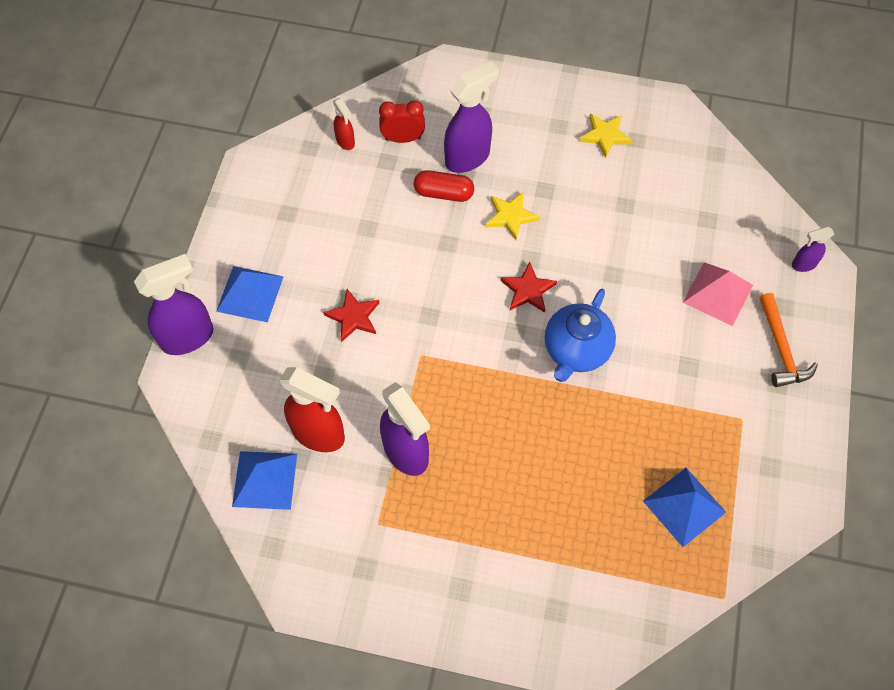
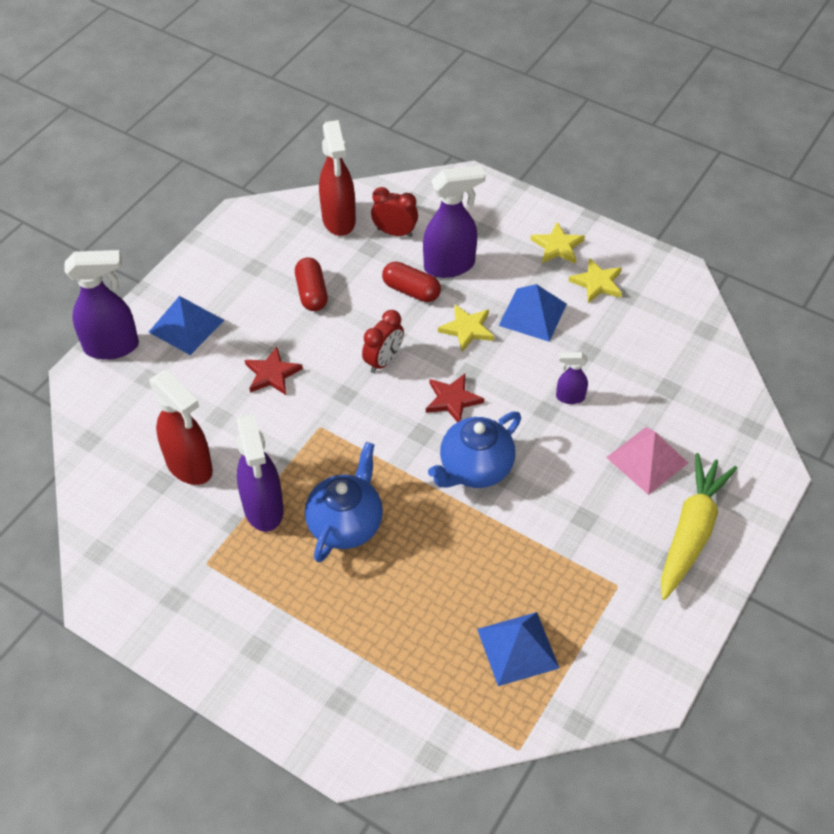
camera: 20 degrees right, 10 degrees down
(264, 480) = (120, 490): blue pyramid -> blue pyramid (532, 314)
(345, 142) = (339, 220): red spray bottle -> red spray bottle, size x1.96
(353, 223) = (312, 293): none -> red capsule
(449, 271) = (383, 361): none -> red clock
(486, 442) = (346, 524): none -> blue teapot
(555, 109) = (557, 246): none -> yellow star
(781, 348) = (691, 532): orange hammer -> yellow carrot
(803, 264) = (752, 459): purple spray bottle -> purple spray bottle (569, 397)

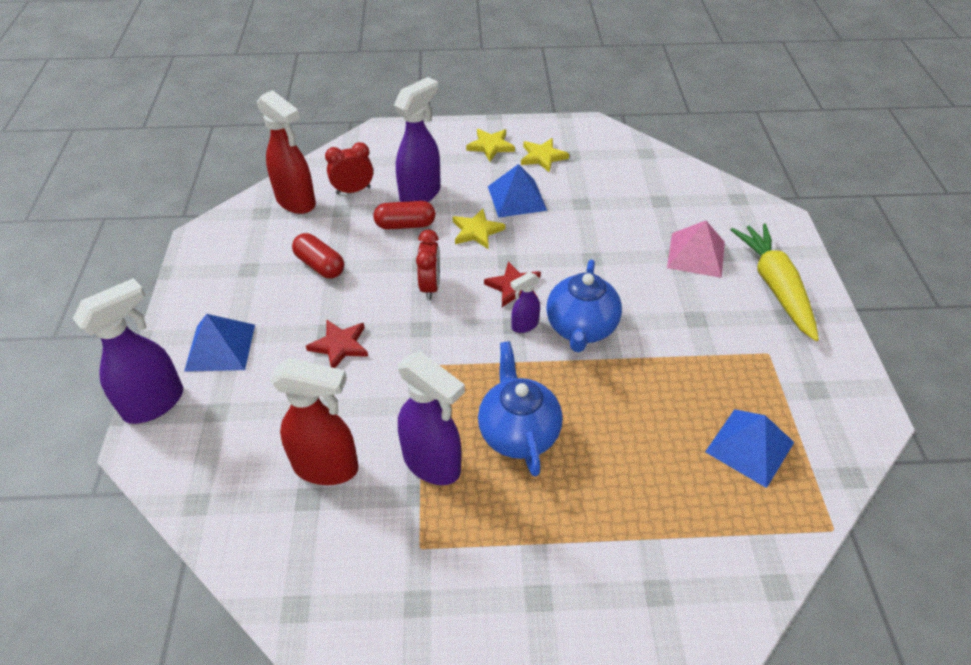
camera: 35 degrees left, 5 degrees down
(569, 397) = (599, 240): purple spray bottle -> purple spray bottle (524, 325)

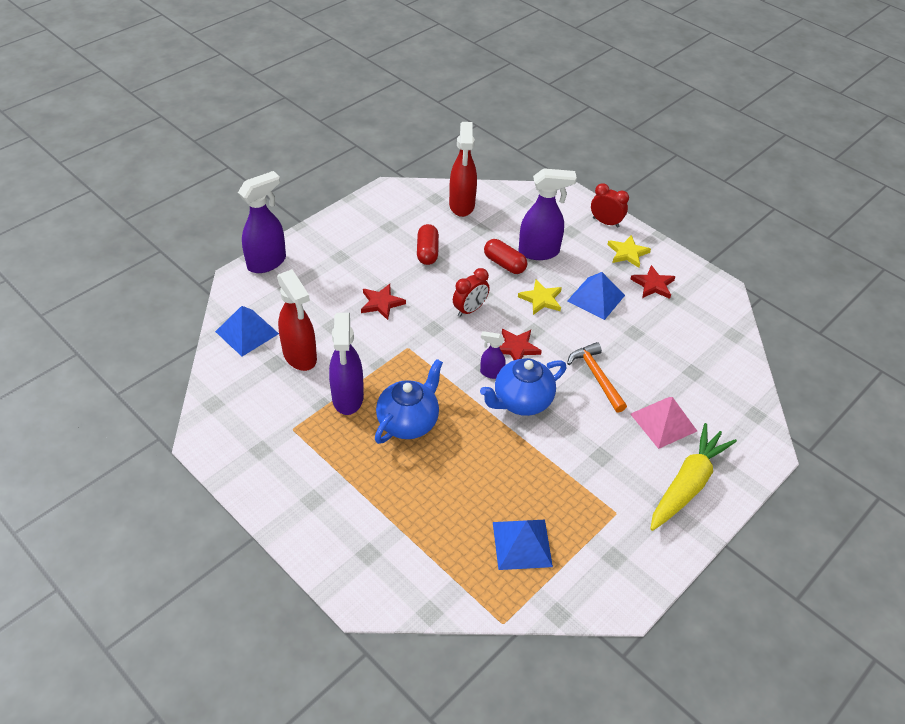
camera: 45 degrees right, 0 degrees up
(155, 403) = (267, 262): purple spray bottle -> purple spray bottle turned 45 degrees counterclockwise
(220, 347) = (326, 258): blue pyramid -> blue pyramid (247, 332)
(353, 190) = (502, 221): red clock -> red clock (605, 222)
(542, 157) = (653, 285): yellow star -> red star
(604, 259) = (596, 376): none -> orange hammer

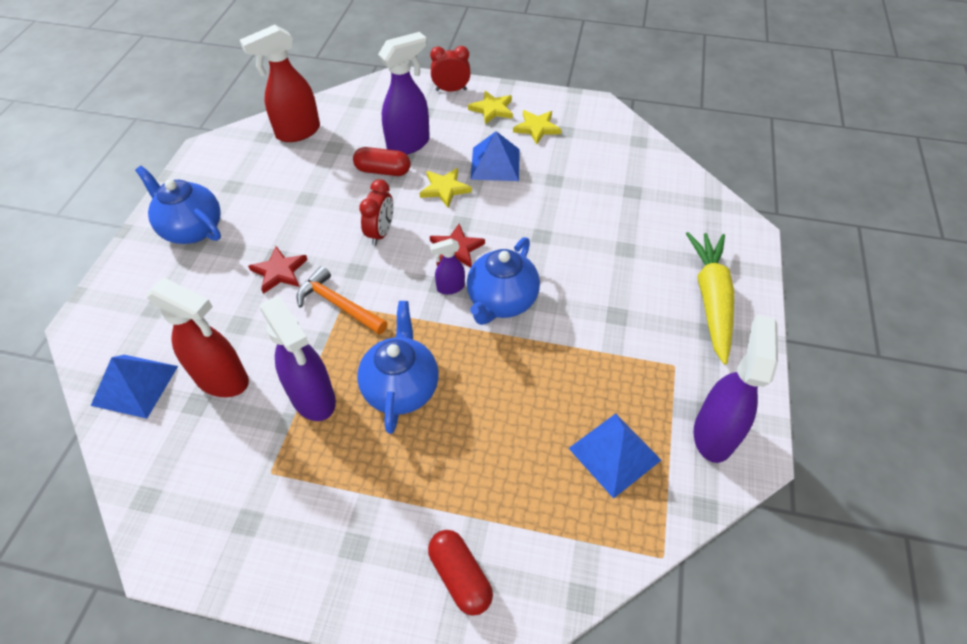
camera: 30 degrees left, 5 degrees up
(267, 262) = (109, 290): purple spray bottle -> purple spray bottle (714, 433)
(343, 245) = (192, 229): none -> blue teapot
(427, 252) = (293, 194): red capsule -> red capsule (460, 576)
(462, 206) = (297, 132): red spray bottle -> red spray bottle turned 90 degrees clockwise
(596, 376) = (552, 239): orange hammer -> orange hammer (338, 305)
(653, 285) = (536, 128): red star -> yellow star
(663, 422) = (644, 252): pink pyramid -> none

